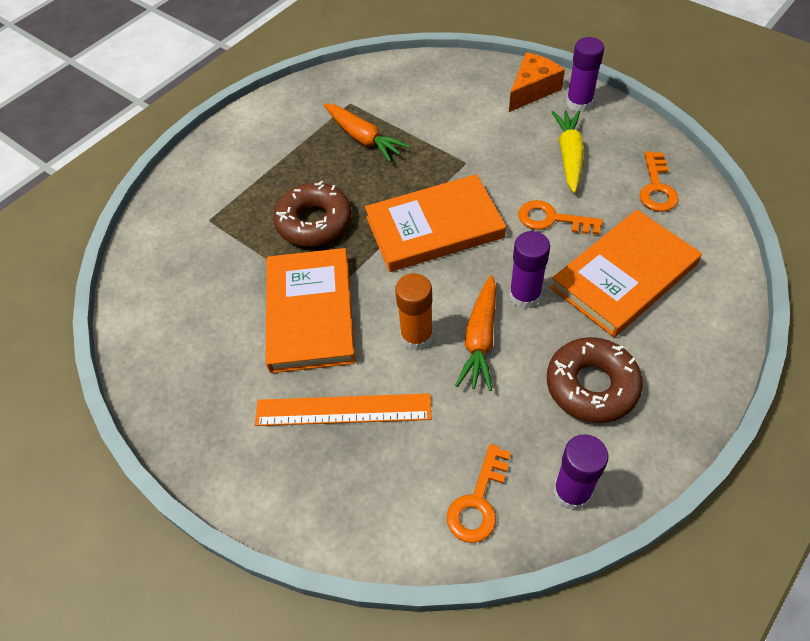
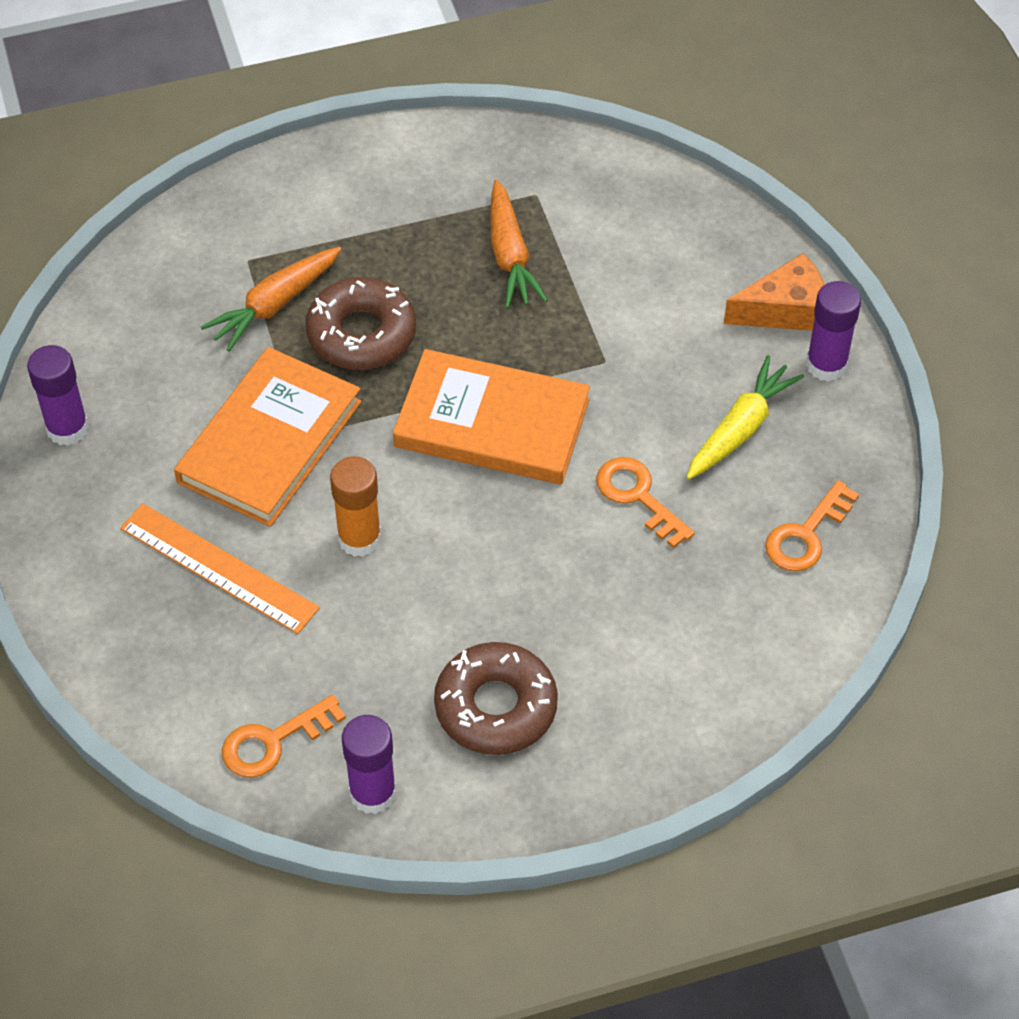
camera: 30 degrees right, 0 degrees up
(480, 339) = (424, 584): orange carrot -> orange carrot (274, 305)
(524, 296) = (518, 567): purple glue stick -> purple glue stick (67, 428)
(624, 276) = (653, 615): orange book -> none

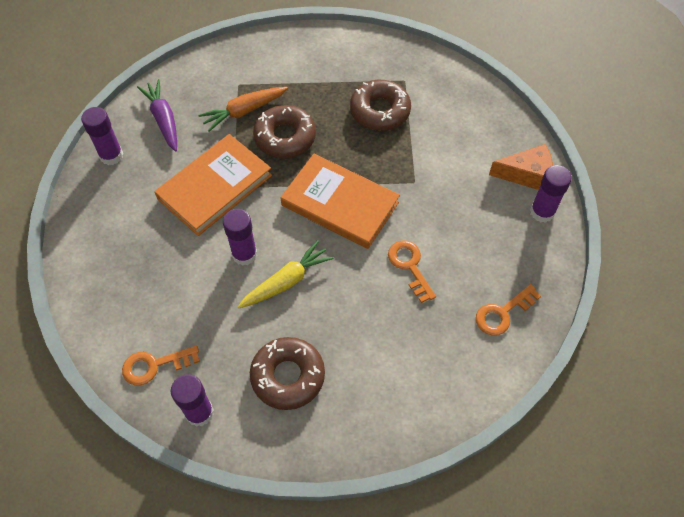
camera: 15 degrees right, 5 degrees up
(136, 348) = (163, 119): none -> purple carrot
(218, 568) = (161, 253): orange ruler -> none
(359, 538) = (244, 254): orange glue stick -> purple glue stick
(510, 255) = (380, 111): orange carrot -> brown donut
(740, 428) = (481, 239): yellow carrot -> yellow carrot (287, 281)

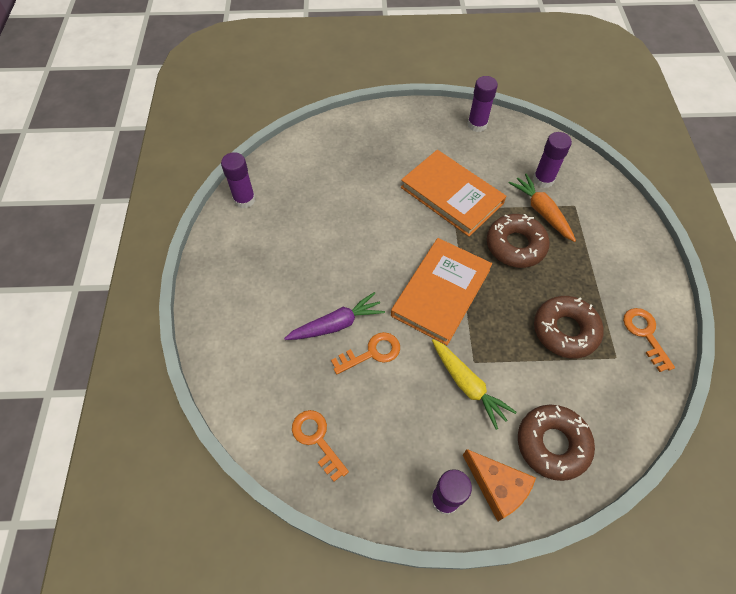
camera: 90 degrees right, 0 degrees up
(155, 365) = (285, 170): orange key -> orange key (645, 334)
(163, 119) = (521, 154): purple carrot -> purple carrot (336, 324)
(244, 254) = (383, 220): purple glue stick -> purple glue stick (543, 180)
(287, 281) = (356, 252): yellow carrot -> yellow carrot (468, 385)
(288, 376) = (268, 255): brown donut -> brown donut (552, 444)
(526, 174) = (497, 487): orange cheese -> orange cheese turned 45 degrees counterclockwise

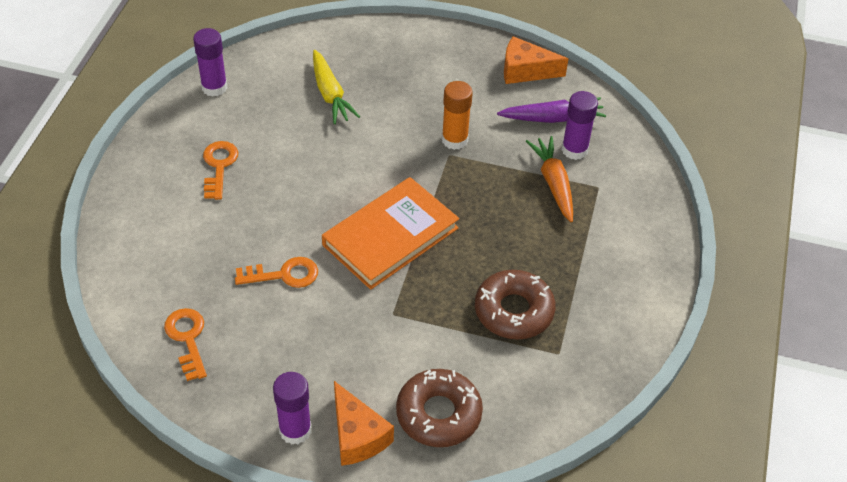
camera: 15 degrees right, 10 degrees down
(336, 324) = (258, 237): purple carrot -> purple carrot (552, 118)
(452, 195) = (454, 140): orange book -> orange glue stick
(468, 385) = (374, 334): yellow carrot -> yellow carrot (330, 94)
(477, 125) = (525, 71): purple glue stick -> orange cheese
(515, 245) = (502, 211): brown donut -> none
(645, 334) = (606, 340): orange key -> orange key (219, 166)

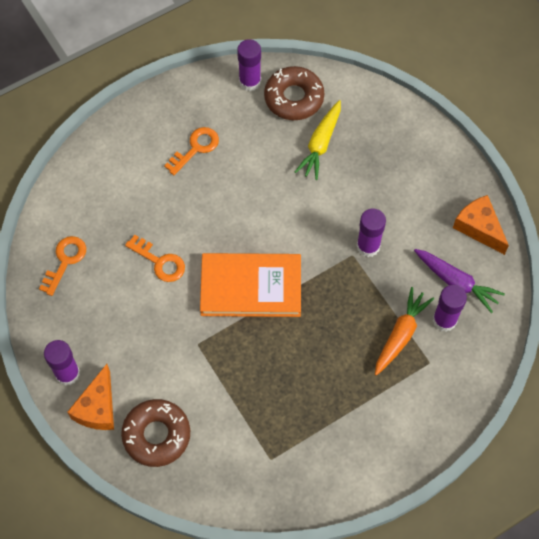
camera: 45 degrees right, 15 degrees up
(454, 140) = (368, 246): orange glue stick -> purple glue stick
(514, 311) = (273, 406): brown donut -> brown donut (294, 98)

